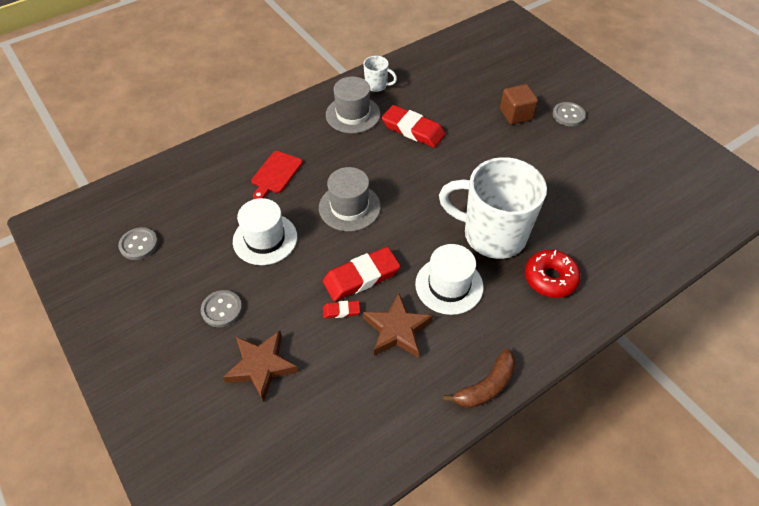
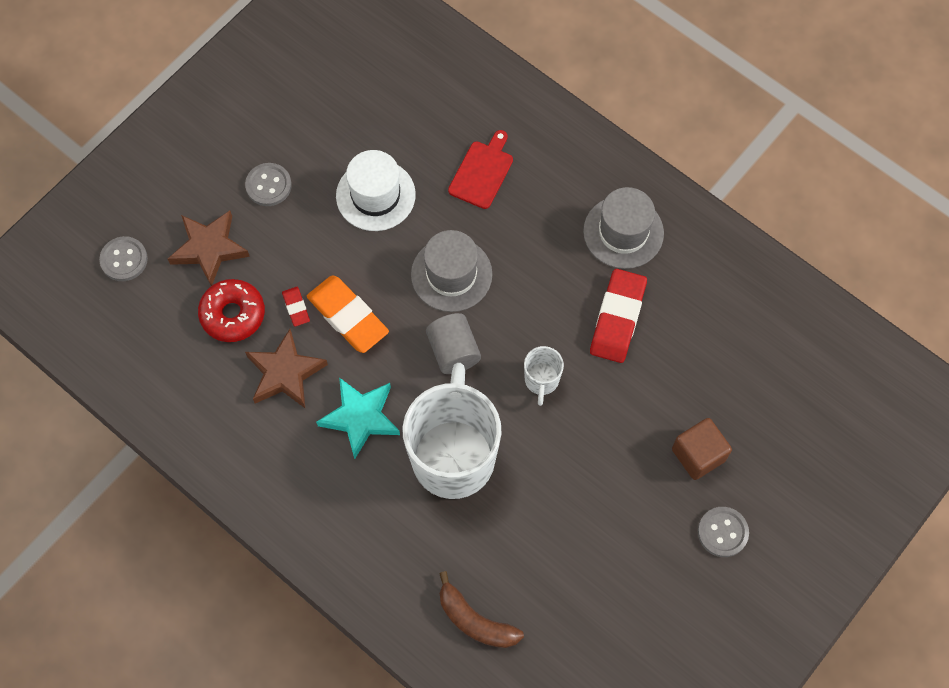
camera: 75 degrees right, 15 degrees up
(139, 244) = (332, 68): grey button -> grey button (124, 260)
(276, 174) = (482, 172): red cutting board -> red cutting board turned 105 degrees clockwise
(361, 277) = (348, 316): red eraser -> orange eraser
(377, 85) = (696, 248): white mug -> white mug (541, 380)
(410, 218) = (453, 351): none -> grey cylinder
(449, 285) = (360, 417): white hat -> turquoise star
(486, 386) = (235, 482): brown banana -> brown banana (475, 620)
(550, 278) = (401, 536): red donut -> red donut (233, 314)

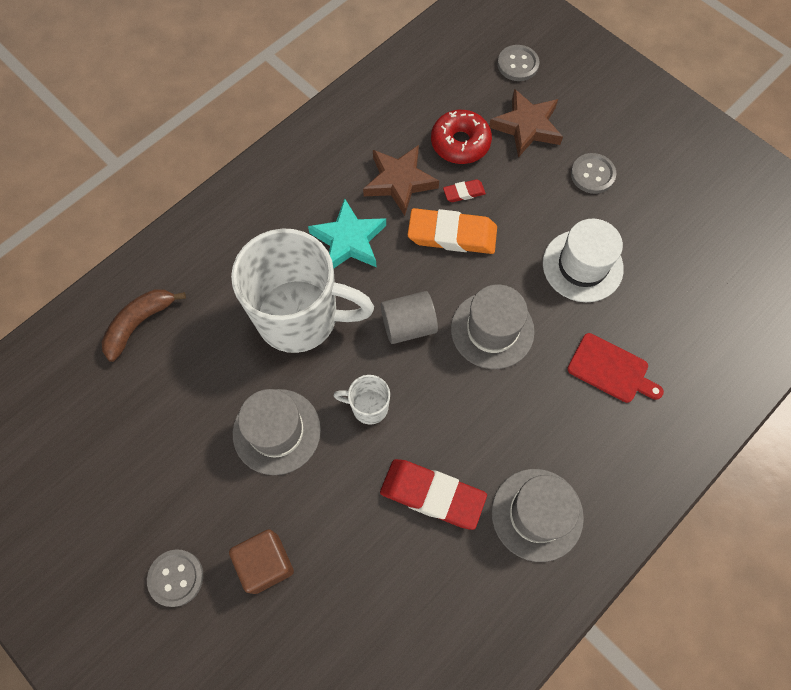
camera: 95 degrees right, 0 degrees up
(348, 316) = (452, 235): orange eraser -> orange eraser turned 45 degrees clockwise
(575, 462) = (277, 431): none -> grey hat

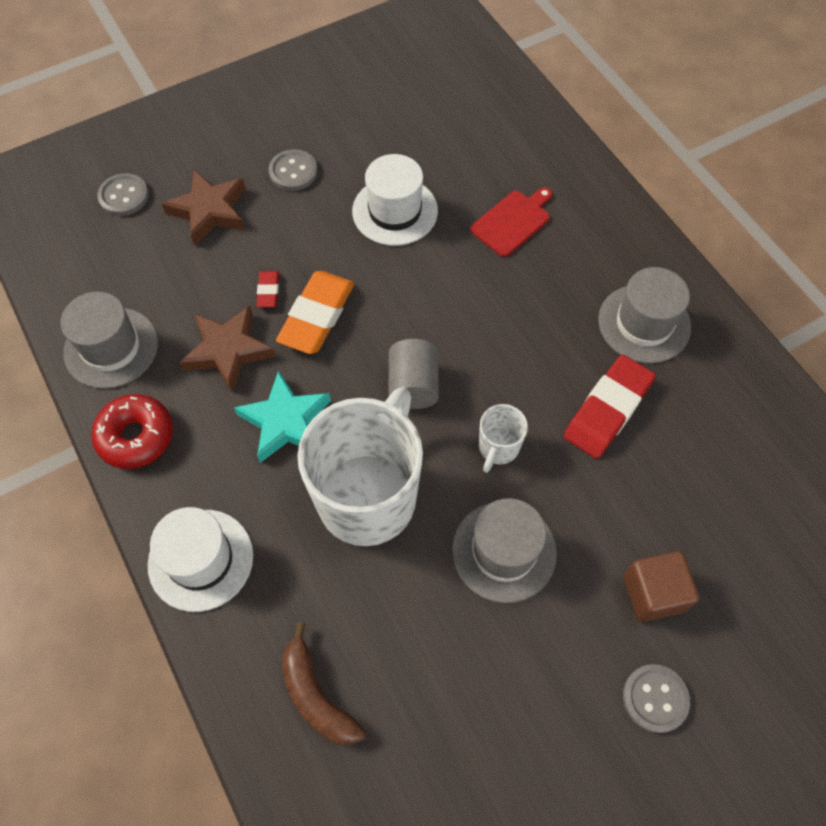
camera: 75 degrees left, 5 degrees down
(224, 218) = (200, 560): none -> white hat
(460, 143) = (203, 278): red donut -> red donut (136, 436)
(492, 330) = (442, 308): grey hat -> grey hat (111, 347)

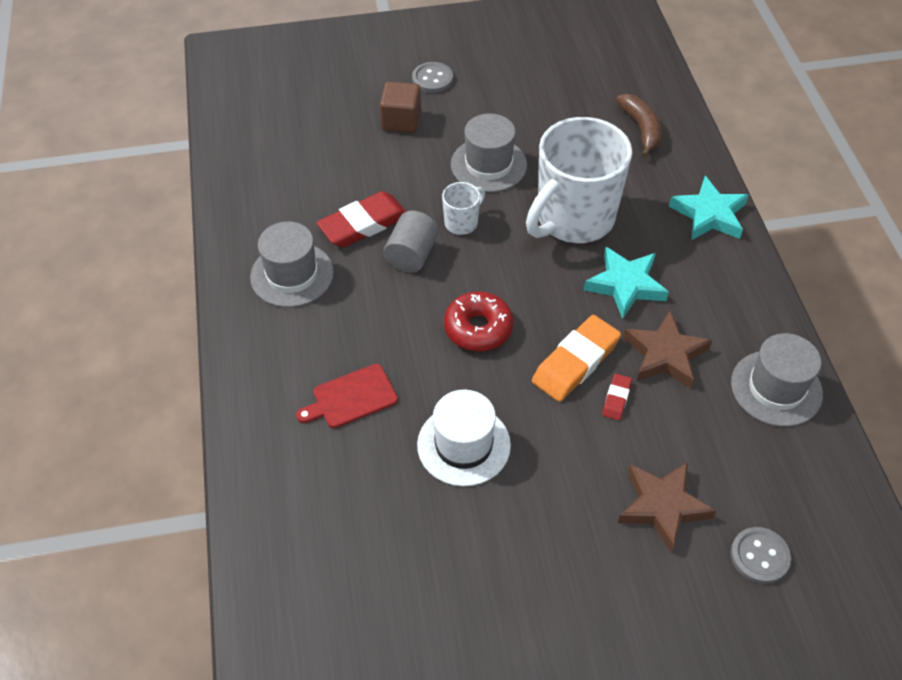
camera: 160 degrees left, 10 degrees down
(136, 436) = (755, 308): red donut -> red donut (478, 328)
(200, 560) = (709, 214): white hat -> turquoise star
(293, 172) = (558, 528): grey button -> none
(413, 385) = (510, 282): grey cylinder -> grey cylinder (411, 255)

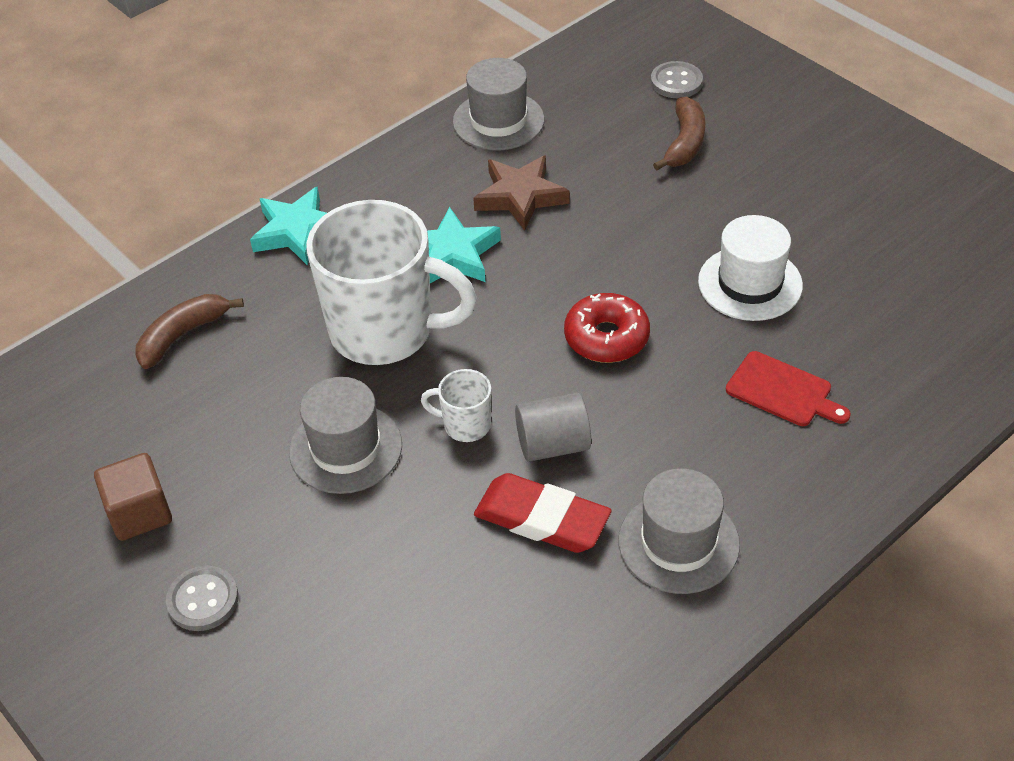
camera: 120 degrees left, 5 degrees down
(401, 121) = (320, 587): brown cube -> brown cube (139, 513)
(575, 362) = (584, 250): orange eraser -> none
(616, 399) = (601, 208): red eraser -> none
(662, 506) = (685, 143): brown star -> brown banana

